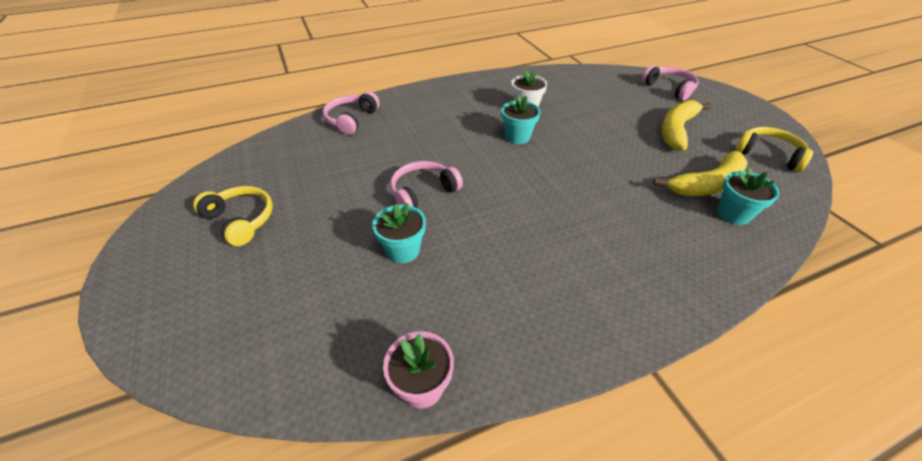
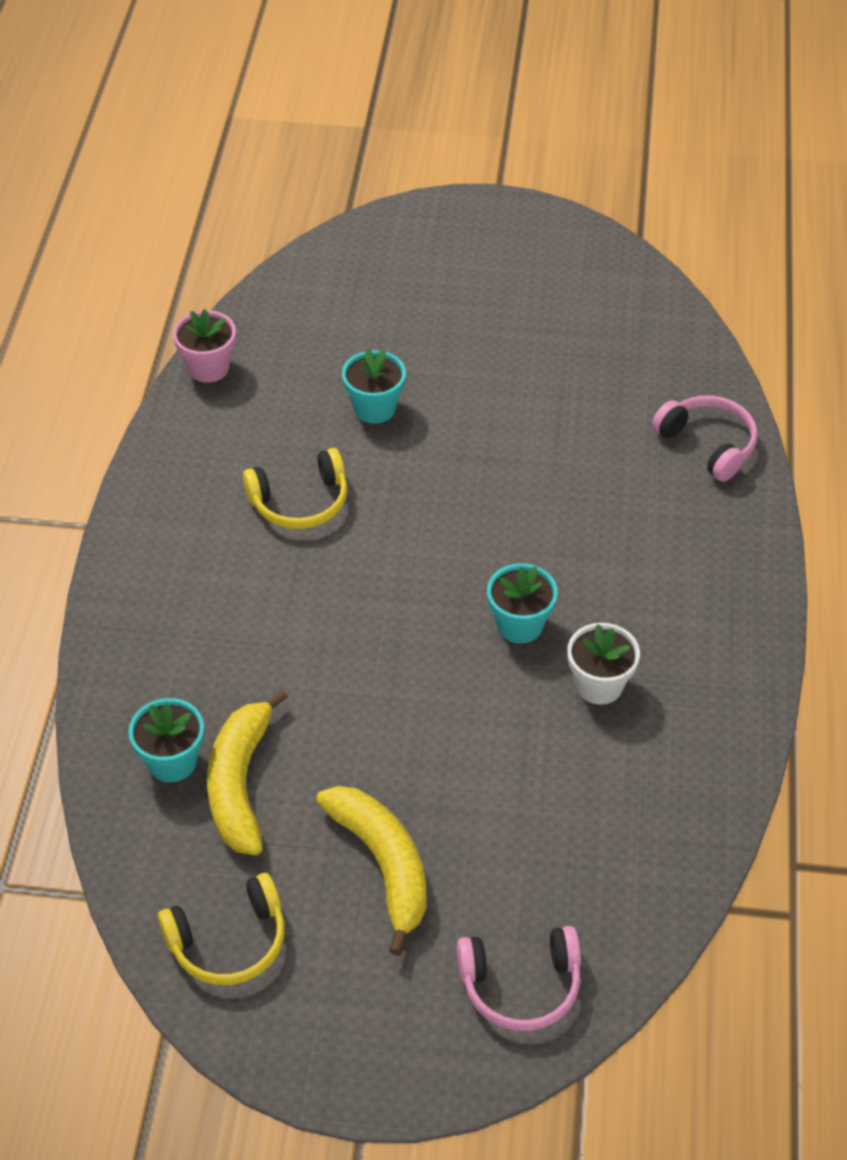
camera: 120 degrees right, 5 degrees up
(241, 220) = (528, 294): yellow headphones -> yellow headphones (300, 502)
(423, 192) = (463, 461): pink headphones -> none

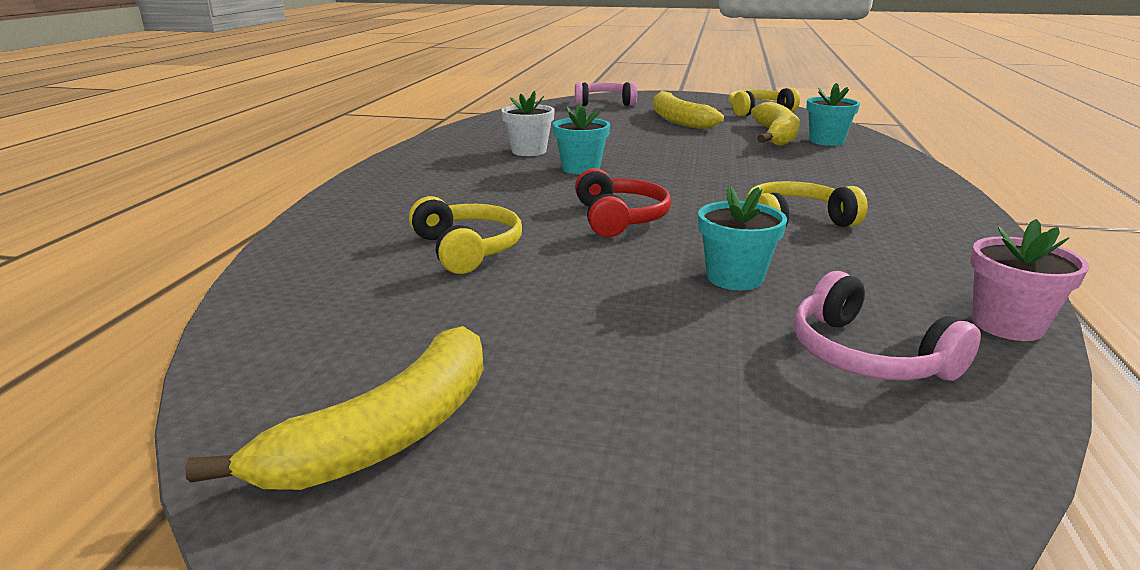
camera: 175 degrees left, 25 degrees down
(465, 498) = (619, 218): none -> red headphones
(565, 271) = (388, 434): none -> yellow banana
(589, 435) = (467, 249): none -> yellow headphones
(708, 444) = (336, 239): pink headphones -> pink headphones (866, 355)

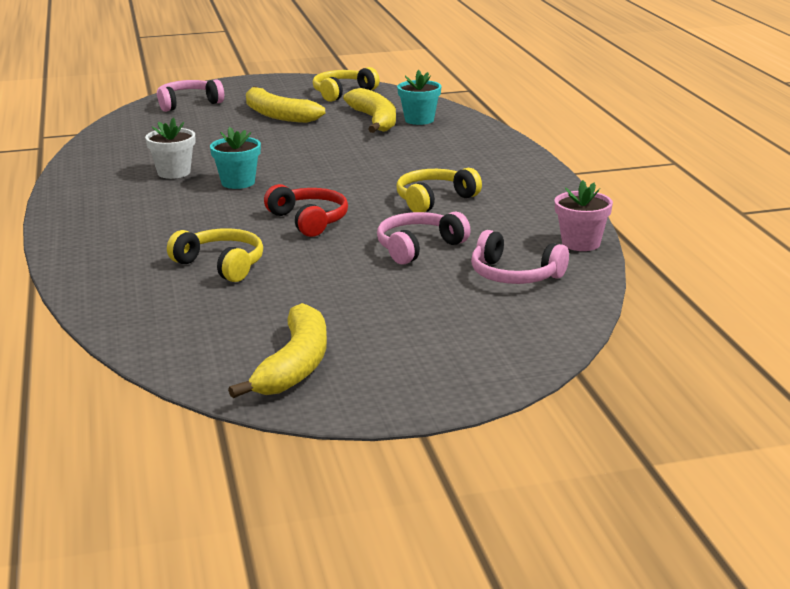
camera: 25 degrees left, 0 degrees up
(735, 278) = (418, 247): turquoise flower pot -> pink headphones

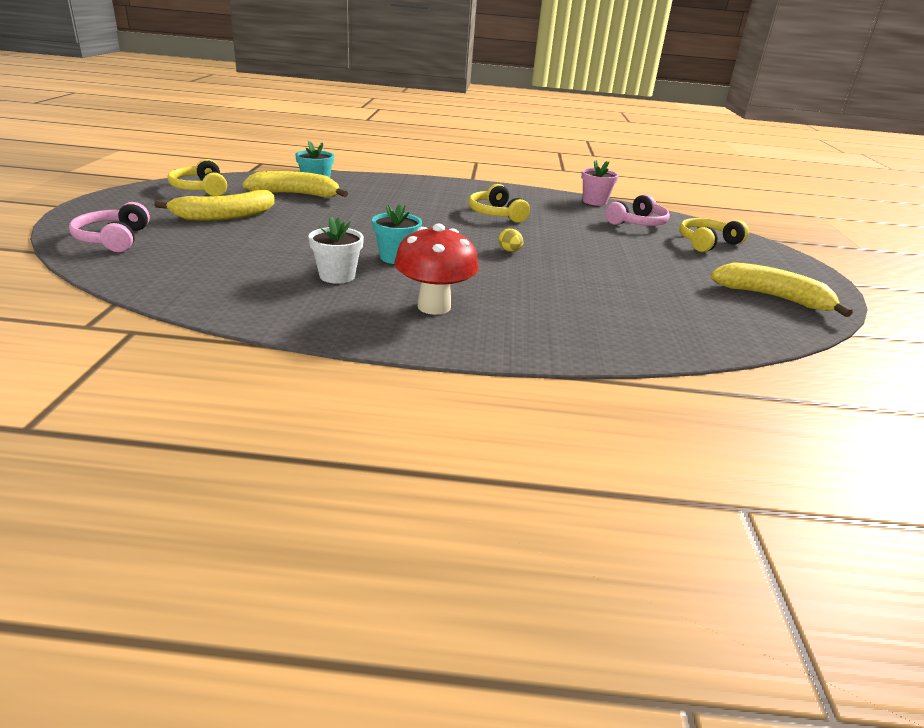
camera: 75 degrees left, 5 degrees up
(134, 212) = (434, 307): none -> red mushroom
(221, 265) = (588, 292): yellow headphones -> yellow headphones (707, 243)
(309, 220) = (509, 251): red headphones -> yellow egg
(418, 247) = (582, 233): pink headphones -> none

